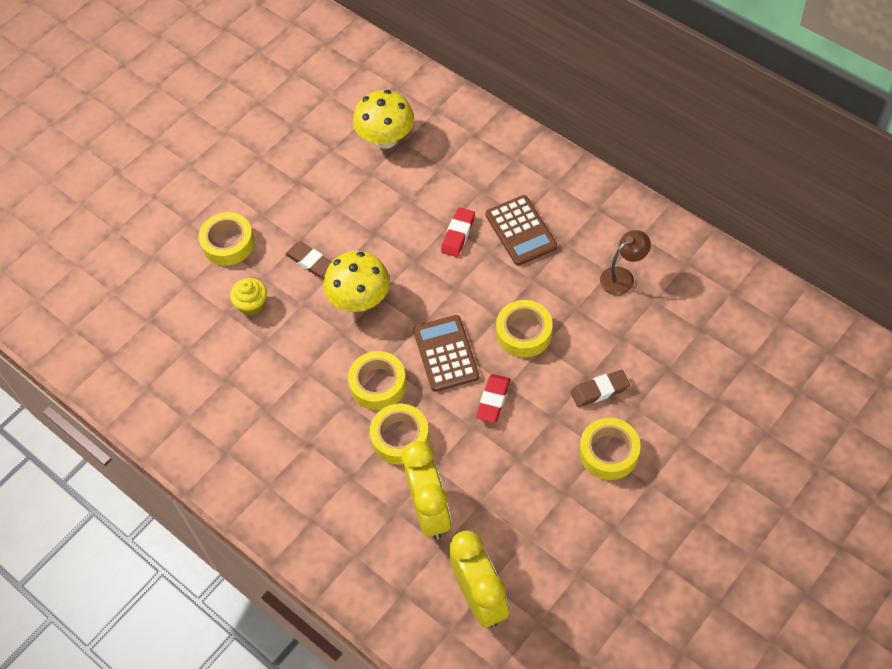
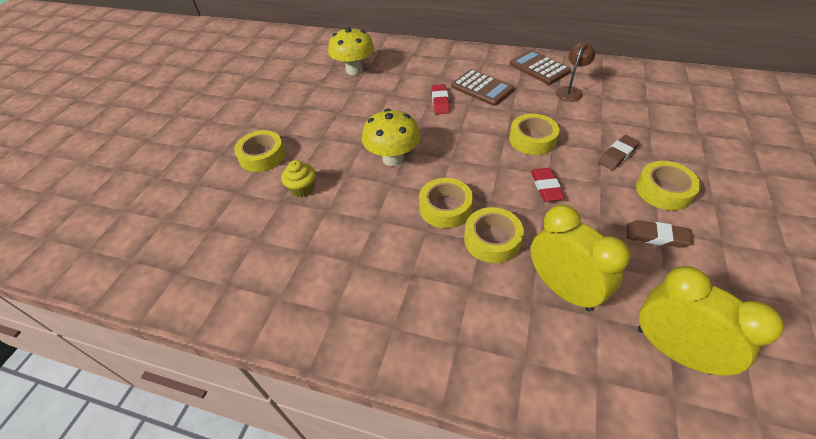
camera: 25 degrees left, 10 degrees down
(310, 261) = (337, 147): brown eraser -> brown eraser (656, 236)
(446, 353) = (485, 170): brown calculator -> brown calculator (539, 68)

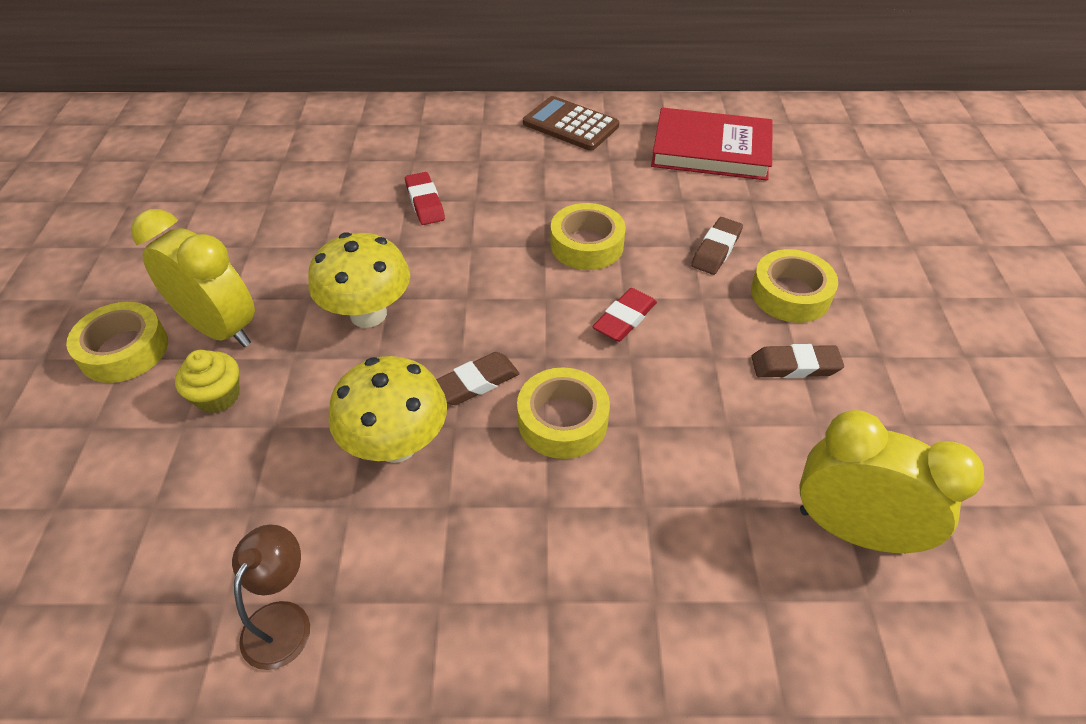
camera: 20 degrees left, 0 degrees up
(354, 70) = (260, 166): yellow mushroom -> yellow mushroom (396, 444)
(445, 208) = (476, 382): yellow tape -> brown eraser
(482, 88) = (488, 170): brown calculator -> none
(546, 187) = (624, 319): red eraser -> red eraser turned 60 degrees clockwise
(563, 289) = (685, 475): yellow clock -> yellow clock (220, 329)
(570, 91) = (626, 157): brown lamp -> brown lamp (283, 620)
(629, 93) = (711, 150): none -> red book

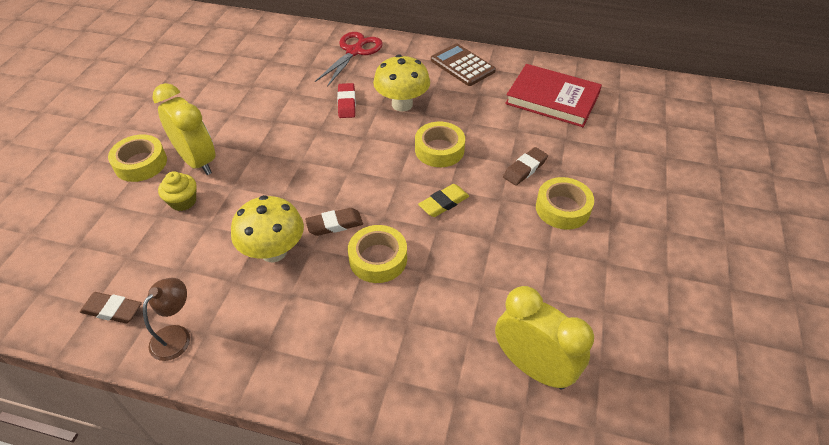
camera: 15 degrees right, 0 degrees up
(368, 314) = (286, 169): yellow mushroom -> yellow mushroom (402, 104)
(408, 129) = (354, 51): none -> red scissors
(624, 319) = (443, 203): red eraser -> yellow eraser
(795, 366) = (543, 256): brown eraser -> brown eraser (112, 310)

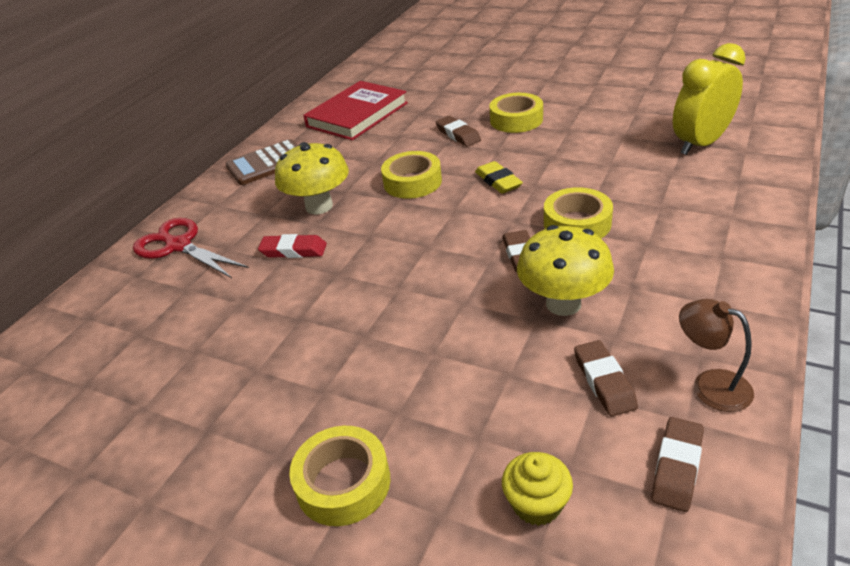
camera: 75 degrees left, 10 degrees down
(183, 201) = (453, 409): yellow cupcake -> yellow cupcake (536, 504)
(191, 275) = (604, 381): none -> brown eraser
(197, 161) = (363, 401): yellow clock -> none

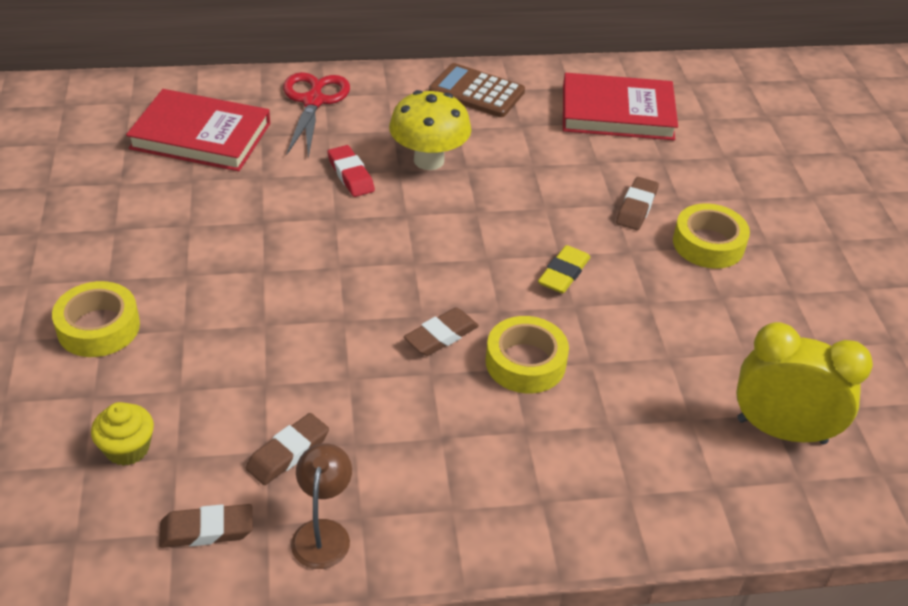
camera: 50 degrees right, 5 degrees up
(141, 328) = (201, 136): none -> red book
(412, 182) = (516, 208): yellow tape -> none
(563, 304) = (382, 391): yellow mushroom -> none

